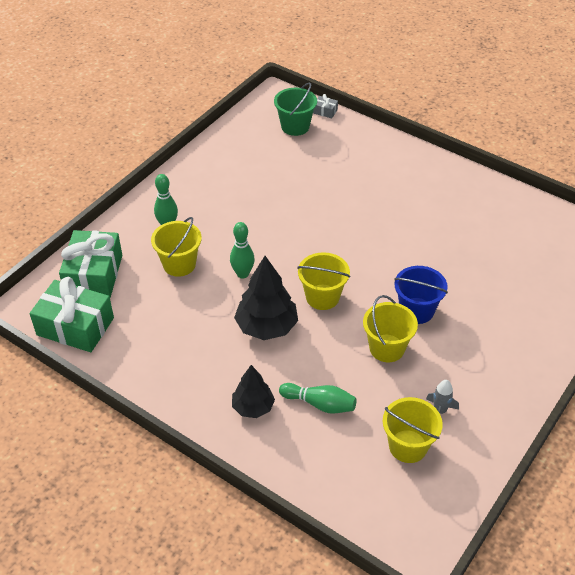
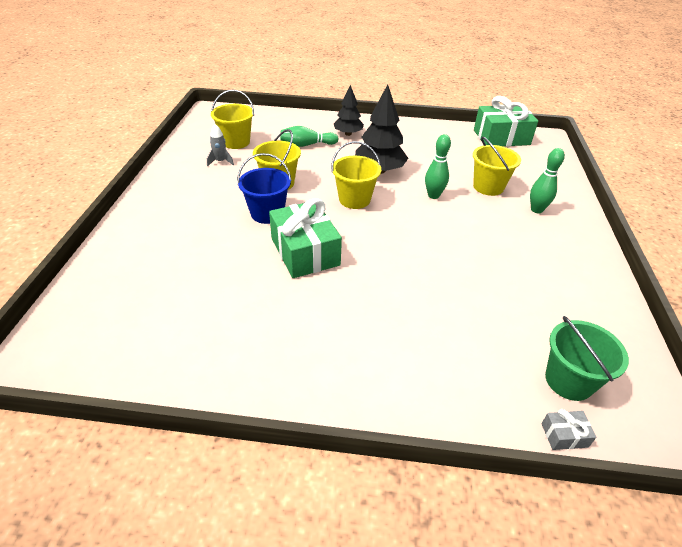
camera: 150 degrees right, 5 degrees down
(94, 275) = (535, 163): green gift -> green gift (305, 252)

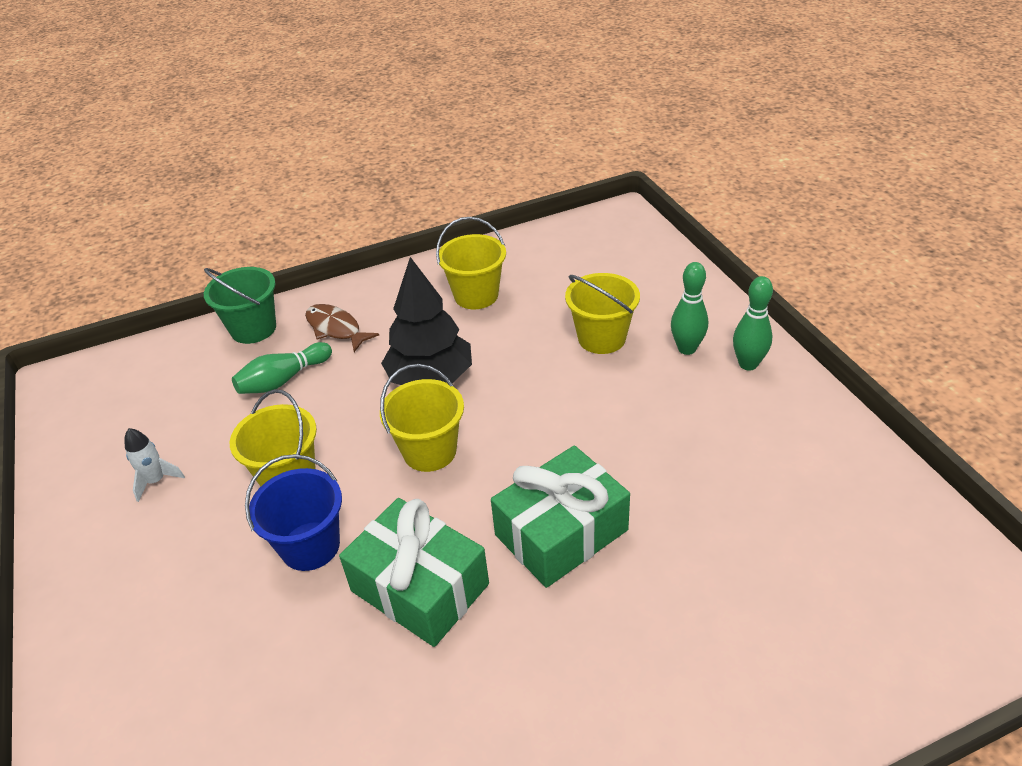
camera: 25 degrees left, 0 degrees up
(220, 161) = (156, 481): grey rocket -> white rocket
(236, 142) = (155, 428): yellow bucket -> yellow bucket (476, 295)
(348, 134) = (336, 329): black tree -> brown fish
(433, 195) = (538, 389): green bowling pin -> green bowling pin (748, 364)
(501, 137) = (564, 240): green gift -> green gift (561, 532)
(564, 435) = (931, 691): grey gift -> none
(568, 380) = (887, 605): green bucket -> green bucket (253, 329)

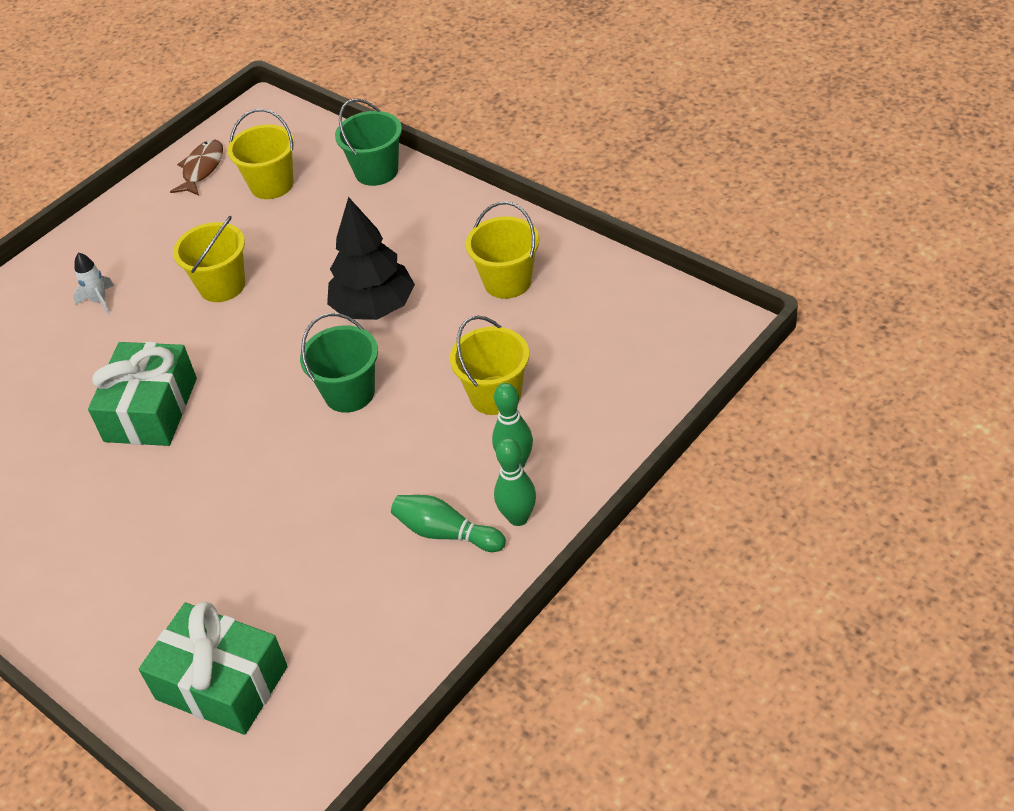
camera: 65 degrees right, 5 degrees up
(156, 481) = (187, 221): white rocket -> white rocket (99, 301)
(283, 380) = (324, 224): green bowling pin -> green bowling pin (446, 533)
(310, 546) = (163, 333): blue bucket -> none
(336, 329) = (405, 218): brown fish -> brown fish (202, 169)
(429, 451) = (287, 349): yellow bucket -> yellow bucket (272, 185)
(526, 424) = (349, 393): none -> green bucket
(561, 532) = (237, 466): green gift -> green gift (222, 683)

